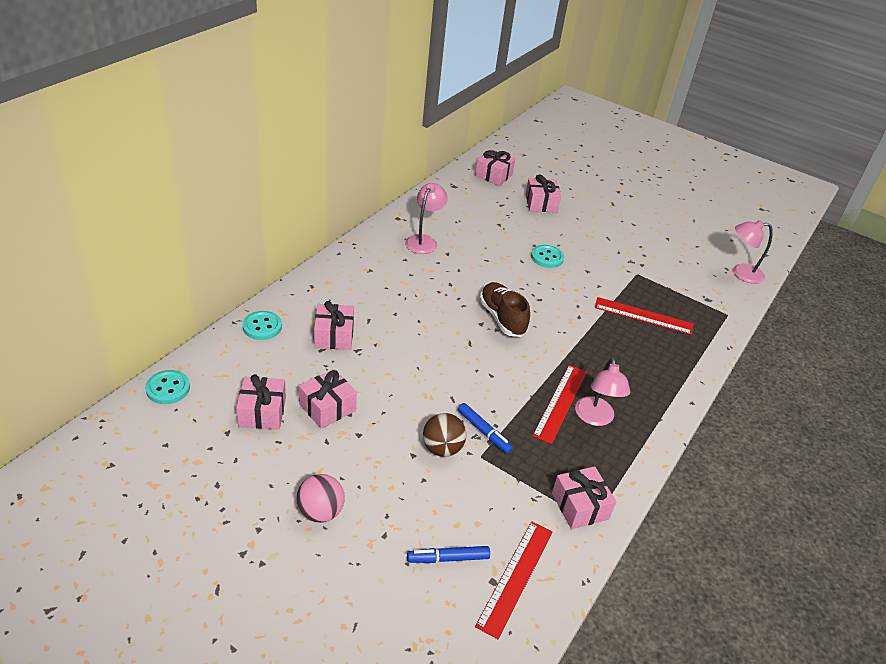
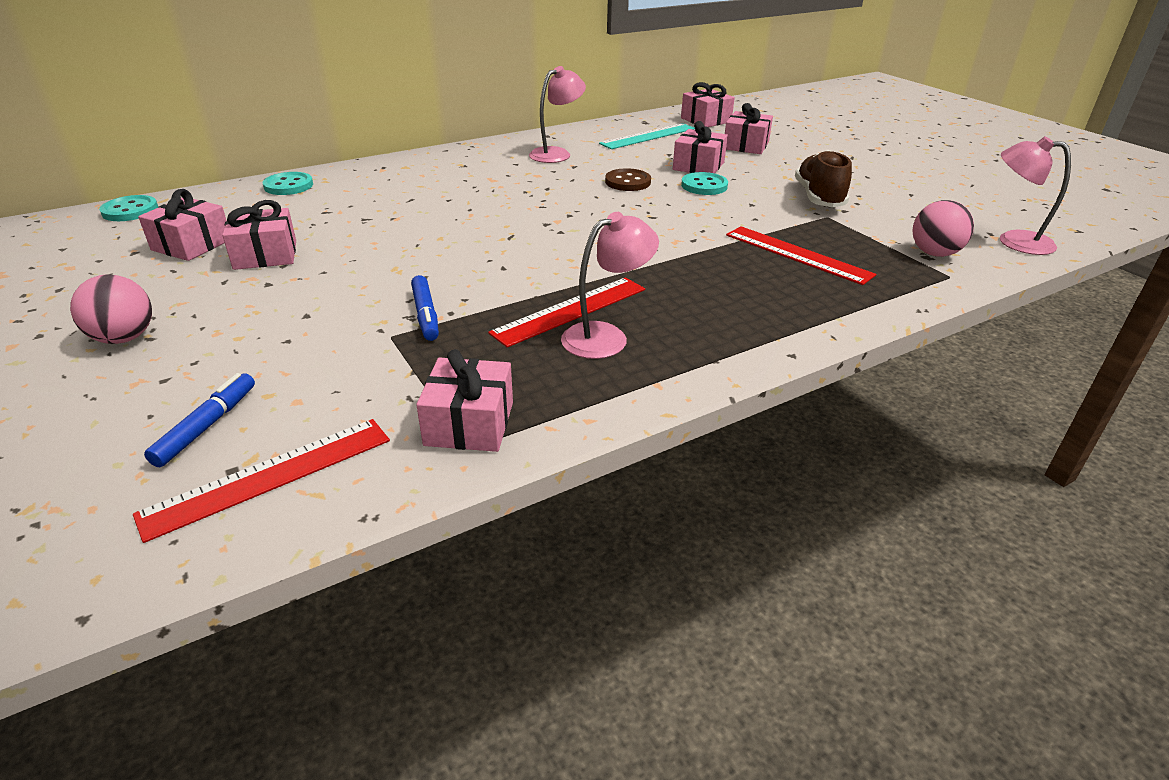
camera: 30 degrees right, 5 degrees down
(334, 336) = (354, 204): pink gift -> pink gift (698, 166)
(442, 448) = (350, 318): brown ball -> none
(448, 558) = (207, 426): blue marker -> blue marker turned 90 degrees clockwise
(469, 204) = (648, 136): none -> turquoise ruler
(497, 264) = (628, 182): none -> brown button
(502, 318) = (580, 223): brown shoe -> brown shoe (819, 197)
(595, 418) = (606, 336): pink lamp -> pink lamp turned 150 degrees counterclockwise
(710, 295) = (934, 253): none -> pink ball

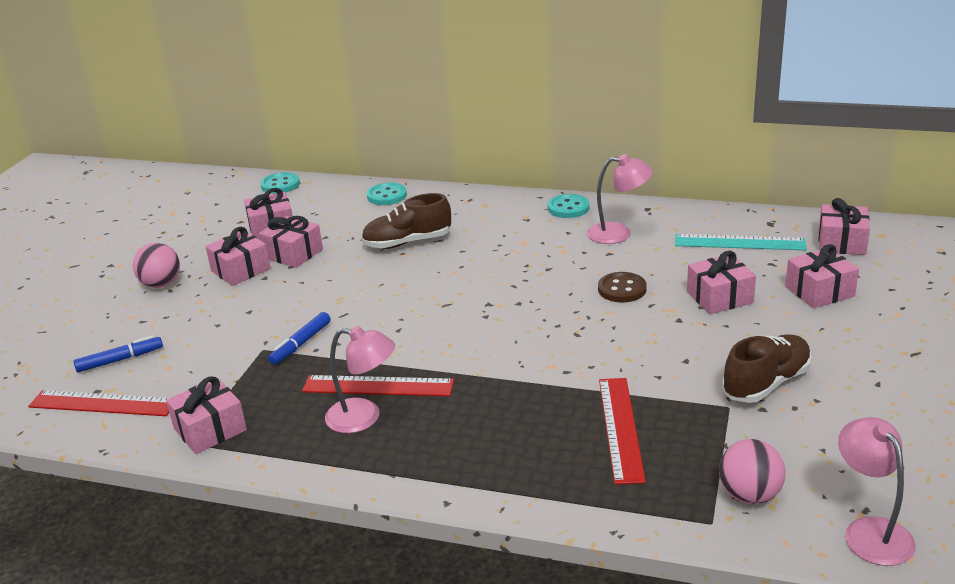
camera: 50 degrees right, 5 degrees down
(222, 288) = (240, 270): none -> pink gift
(382, 209) = (407, 242): none -> brown shoe
(704, 186) = (681, 322): turquoise button -> turquoise button (568, 208)

